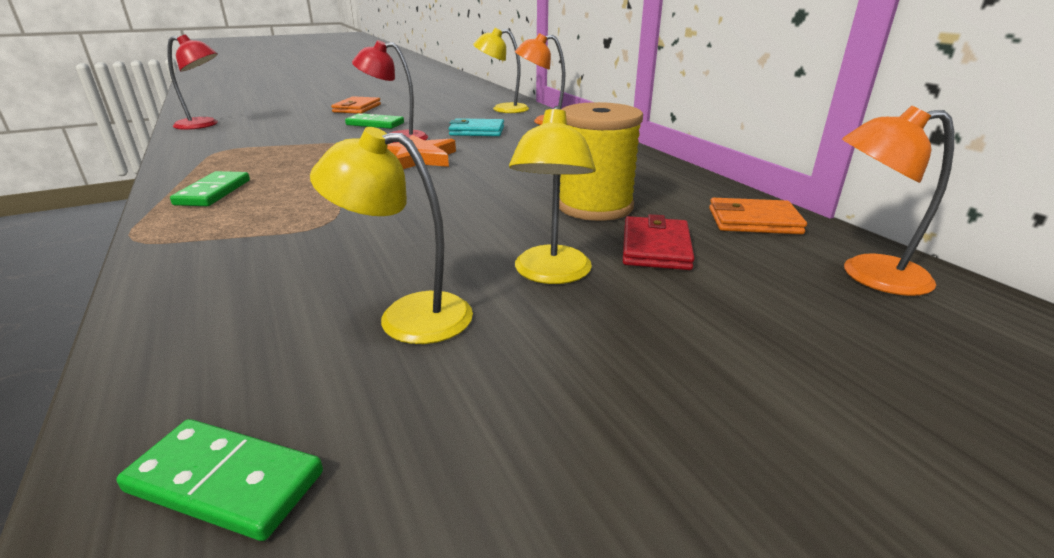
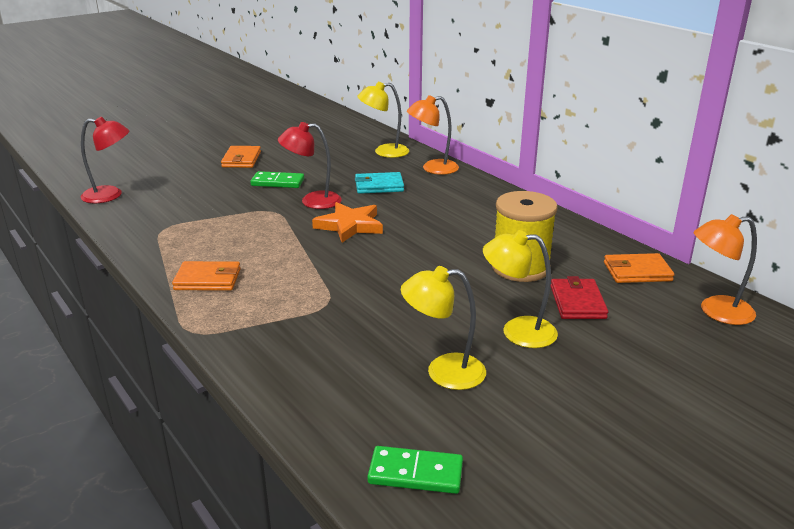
camera: 10 degrees left, 0 degrees up
(213, 192) = (207, 279): green domino -> orange wallet
(551, 274) = (517, 331): yellow lamp -> yellow lamp turned 105 degrees clockwise

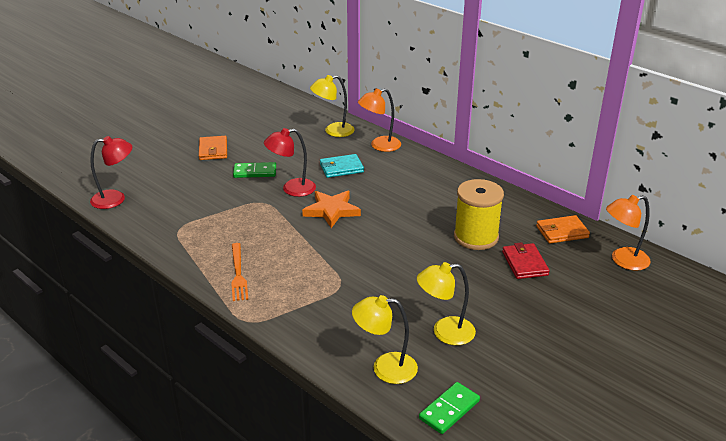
camera: 10 degrees left, 5 degrees up
(207, 279) = (238, 274): orange wallet -> orange fork
(415, 473) = (449, 410): green domino -> green domino turned 45 degrees counterclockwise
(517, 331) = (488, 293): yellow lamp -> yellow lamp (385, 368)

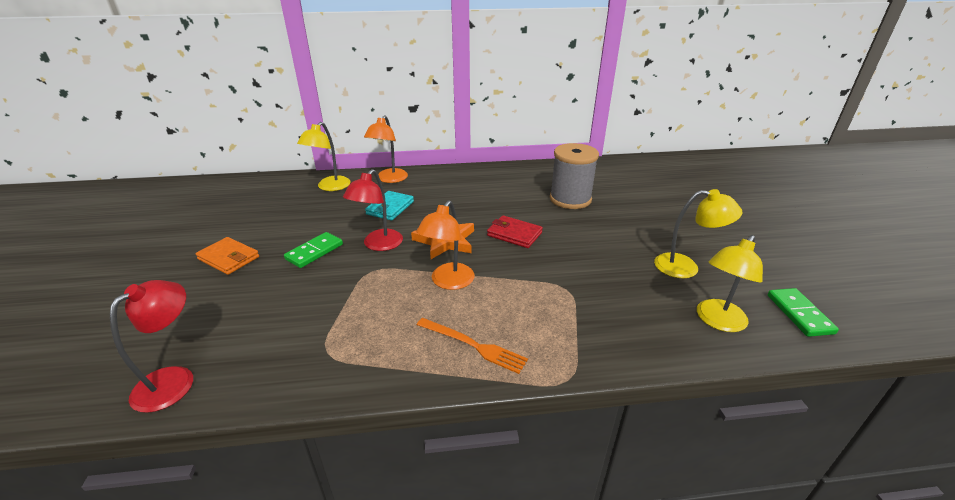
camera: 50 degrees left, 0 degrees up
(445, 332) = (686, 267): yellow lamp -> yellow lamp turned 105 degrees counterclockwise
(476, 237) = (570, 199): yellow spool -> grey spool
(524, 263) = (625, 197): red wallet -> red wallet (514, 234)
(562, 232) = (601, 170): orange wallet -> none
(623, 260) = (656, 167): orange lamp -> orange lamp (448, 282)

